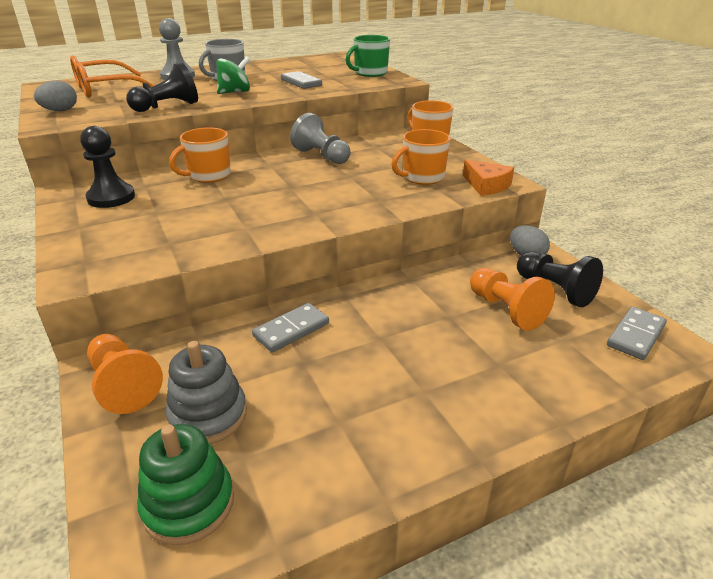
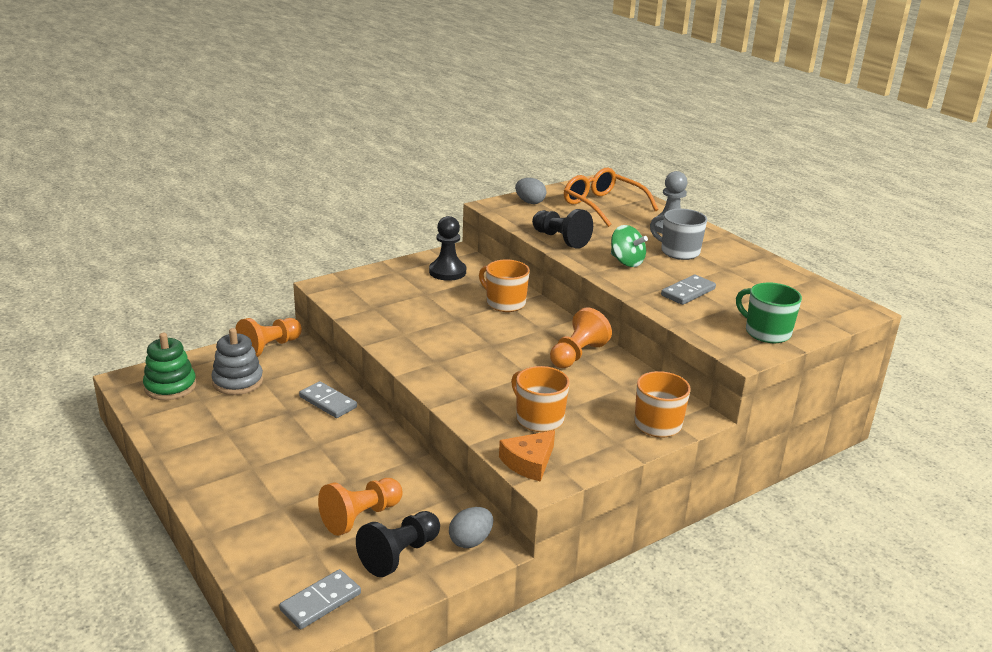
camera: 80 degrees right, 5 degrees down
(321, 156) = (577, 355): grey pawn -> orange pawn
(635, 335) = (320, 602): grey domino -> grey domino turned 75 degrees counterclockwise

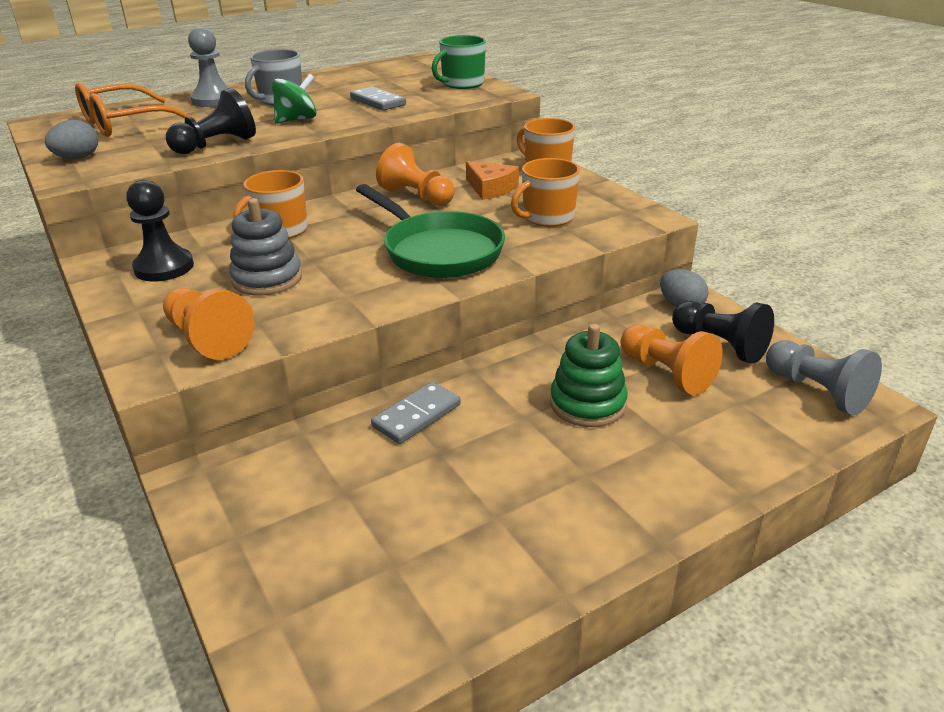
camera: 85 degrees left, 5 degrees up
(170, 387) = (343, 620): green stacking toy -> green stacking toy (587, 404)
(238, 382) = (341, 522): grey stacking toy -> grey stacking toy (267, 279)
(269, 348) = (229, 496): orange pawn -> orange pawn (208, 339)
(320, 602) = (817, 391): grey domino -> grey pawn
(470, 366) = (438, 251): none -> green pan
(529, 462) = (627, 223): orange cheese -> orange cheese (490, 188)

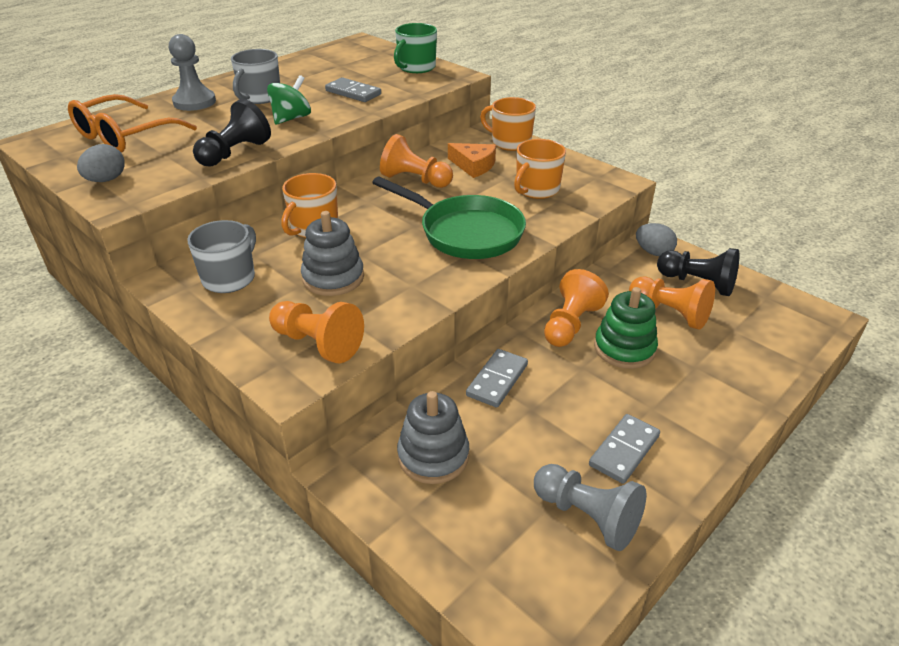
camera: 15 degrees left, 5 degrees up
(164, 267) = (230, 278): black pawn -> grey mug
(298, 483) = (433, 456): none -> grey stacking toy
(525, 515) = (624, 450): none -> grey domino
(536, 369) = (570, 324): none -> orange pawn
(817, 391) = (782, 312): grey pawn -> grey pawn (587, 516)

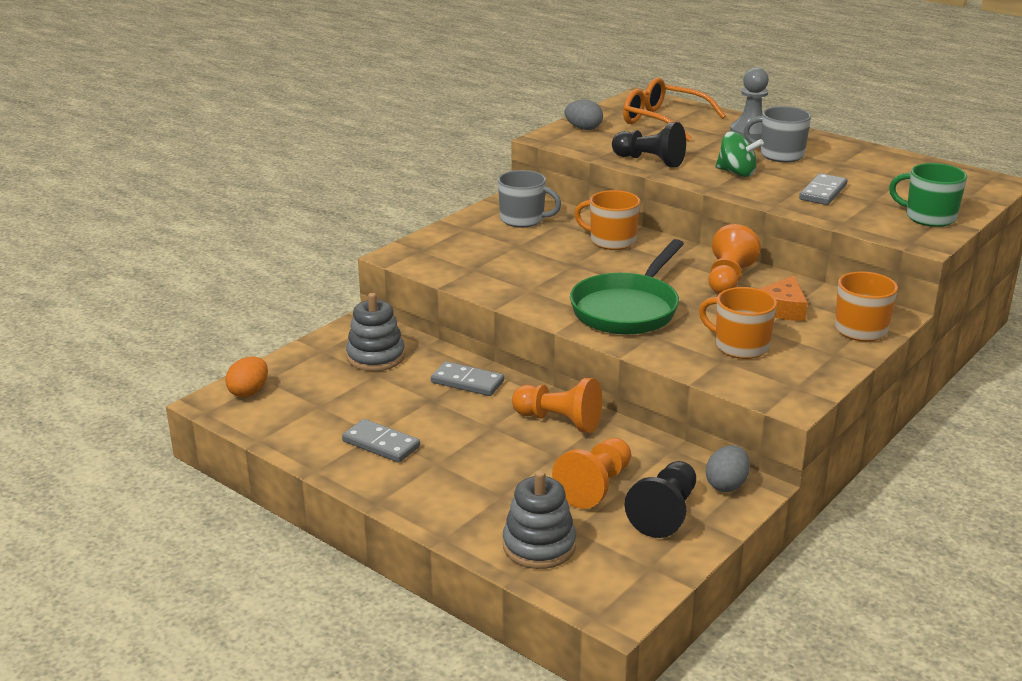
camera: 85 degrees right, 10 degrees down
(318, 344) = (443, 260): orange pawn -> none
(333, 278) = (532, 257): grey stacking toy -> grey stacking toy (539, 546)
(512, 592) = (249, 392): none -> orange egg
(587, 516) = (311, 423): grey pawn -> none
(624, 348) = (525, 452): green stacking toy -> none

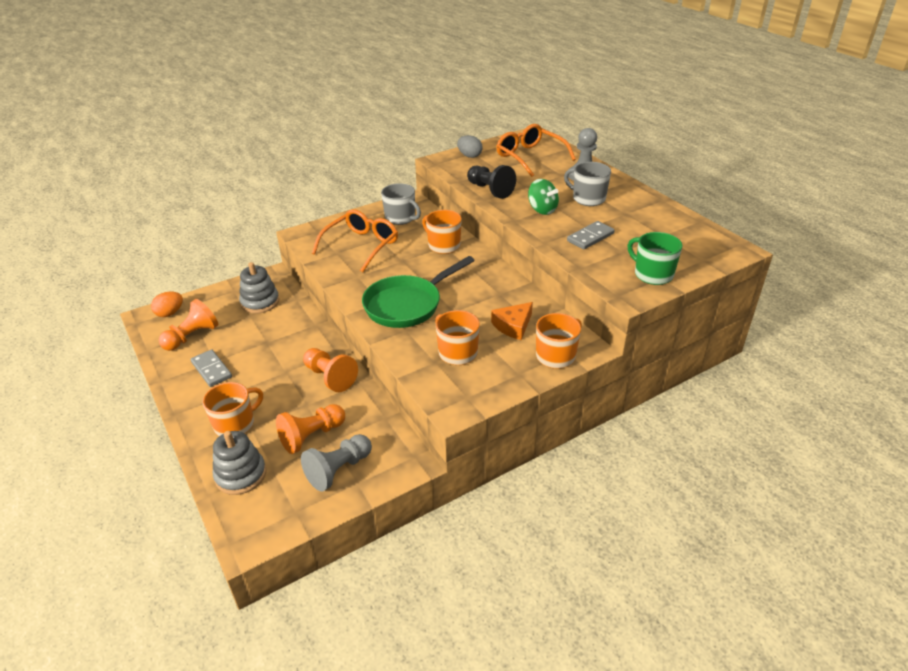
camera: 20 degrees right, 10 degrees up
(467, 382) = (298, 333): grey domino -> none
(477, 495) = (235, 424): none -> orange mug
(500, 257) = (361, 246): none -> orange glasses
(665, 513) = (338, 470): black pawn -> grey pawn
(726, 485) = (397, 457): grey egg -> none
(728, 279) = (496, 292): orange pawn -> orange pawn (192, 336)

